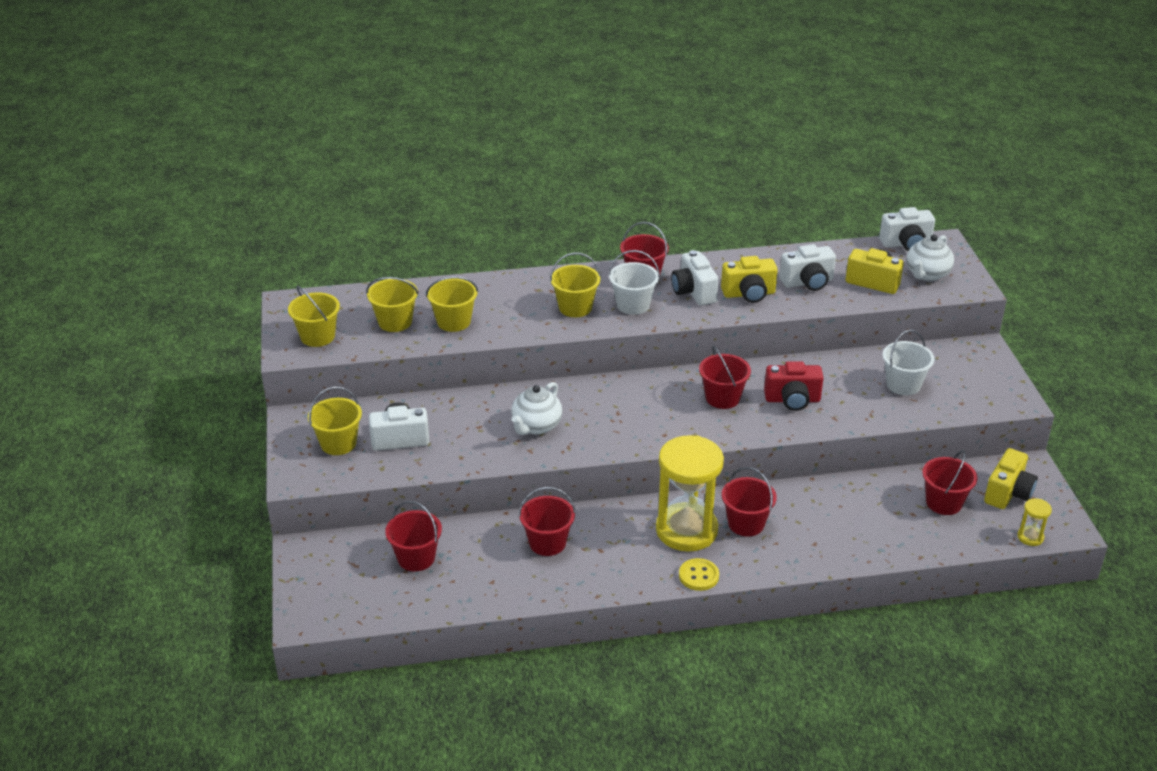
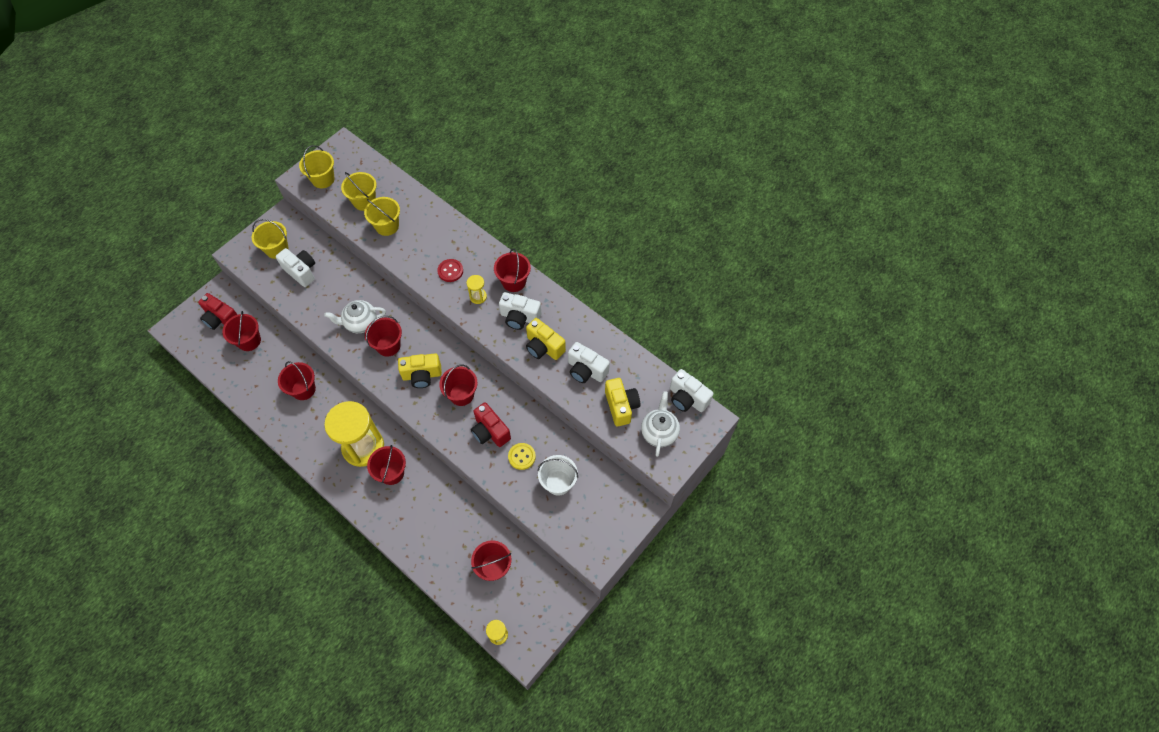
camera: 50 degrees right, 25 degrees up
(349, 568) = (221, 319): none -> red camera
(575, 307) = (450, 271): yellow bucket -> red button
(594, 420) = (388, 345): none -> red bucket
(633, 305) = (478, 297): white bucket -> yellow hourglass
(693, 292) = (519, 317): white camera -> white camera turned 105 degrees counterclockwise
(698, 576) = (329, 477): yellow button -> yellow button (522, 456)
(927, 274) = (659, 432): white teapot -> white teapot turned 105 degrees clockwise
(1008, 493) = (533, 599): yellow camera -> yellow camera (422, 375)

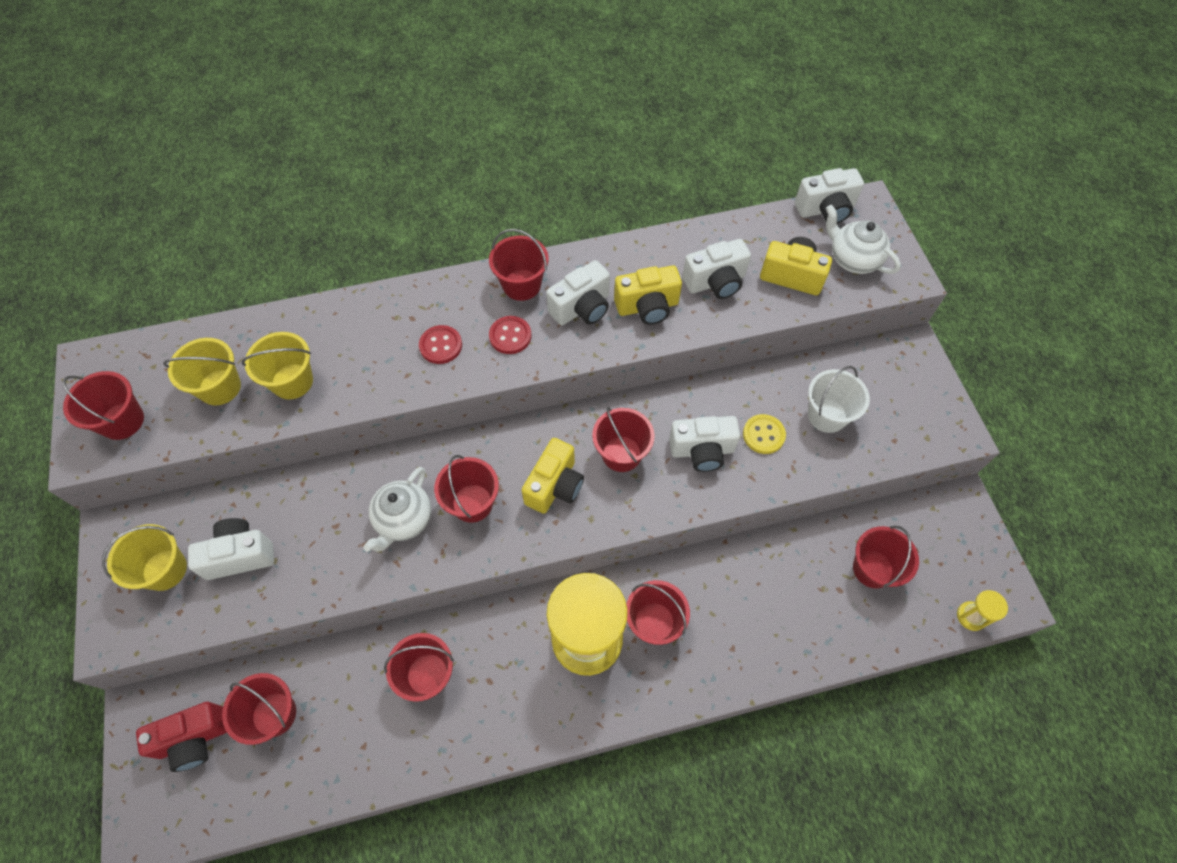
camera: 55 degrees left, 0 degrees up
(323, 179) = (122, 421): yellow bucket -> red bucket
(478, 297) = (510, 336): yellow hourglass -> red button
(490, 431) = (702, 451): red camera -> white camera

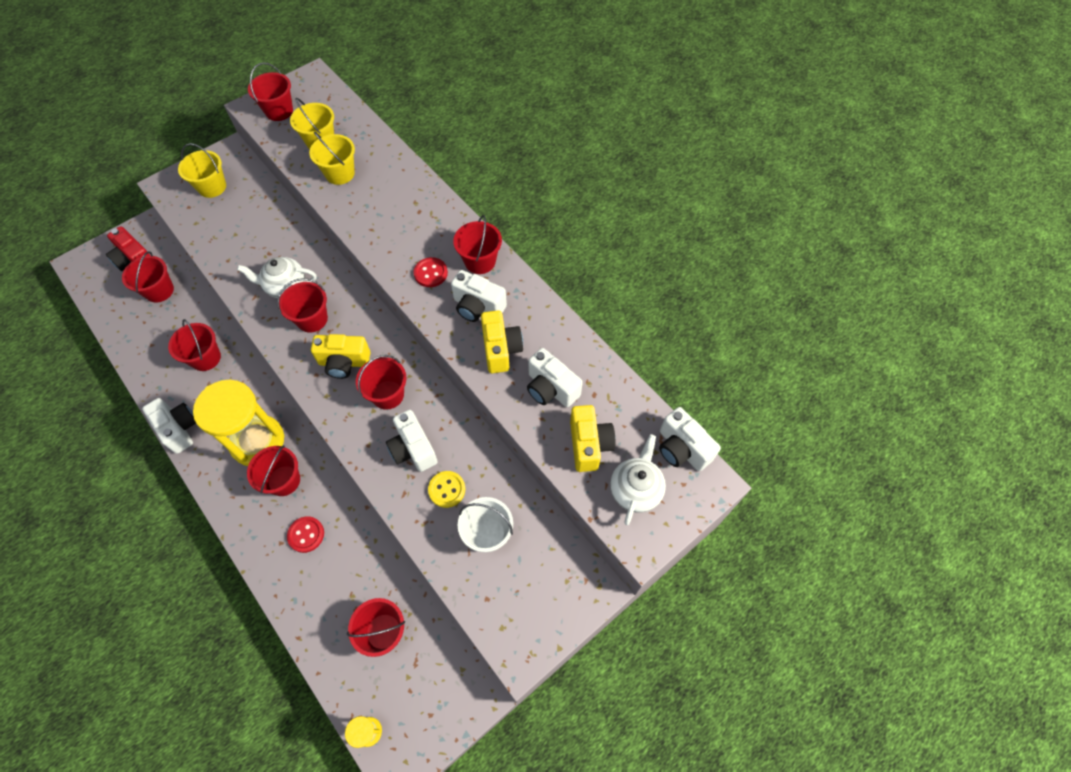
camera: 65 degrees right, 0 degrees up
(240, 555) = (233, 216): white camera -> white camera (179, 429)
(441, 345) = (403, 237): red button -> red button (306, 535)
(647, 307) = (501, 349): yellow camera -> yellow camera turned 150 degrees counterclockwise

